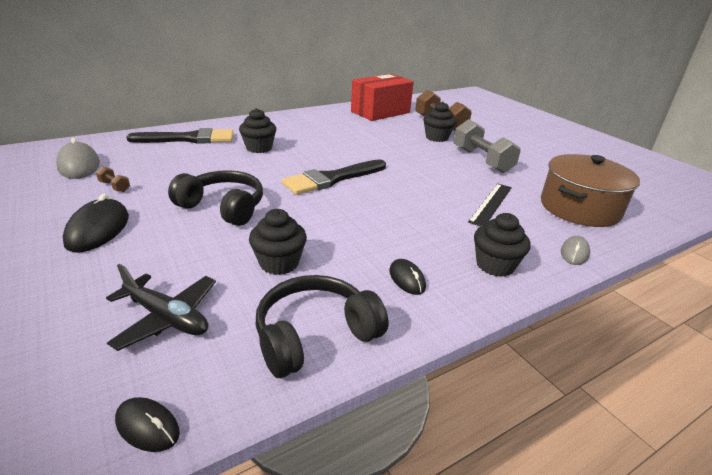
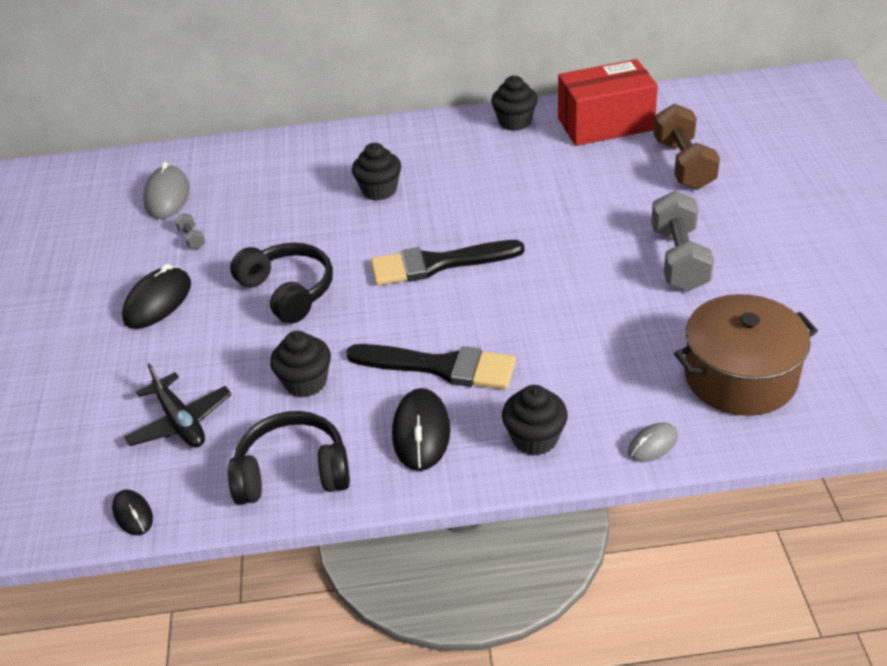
camera: 30 degrees right, 10 degrees up
(115, 186) = (192, 238): brown dumbbell -> grey dumbbell
(189, 139) = (302, 160): black brush -> black brush (440, 367)
(407, 279) = (421, 433): black mouse -> black mouse, size x1.75
(437, 137) = (650, 198): black cupcake -> black cupcake (515, 122)
(491, 204) = (616, 345): black ruler -> none

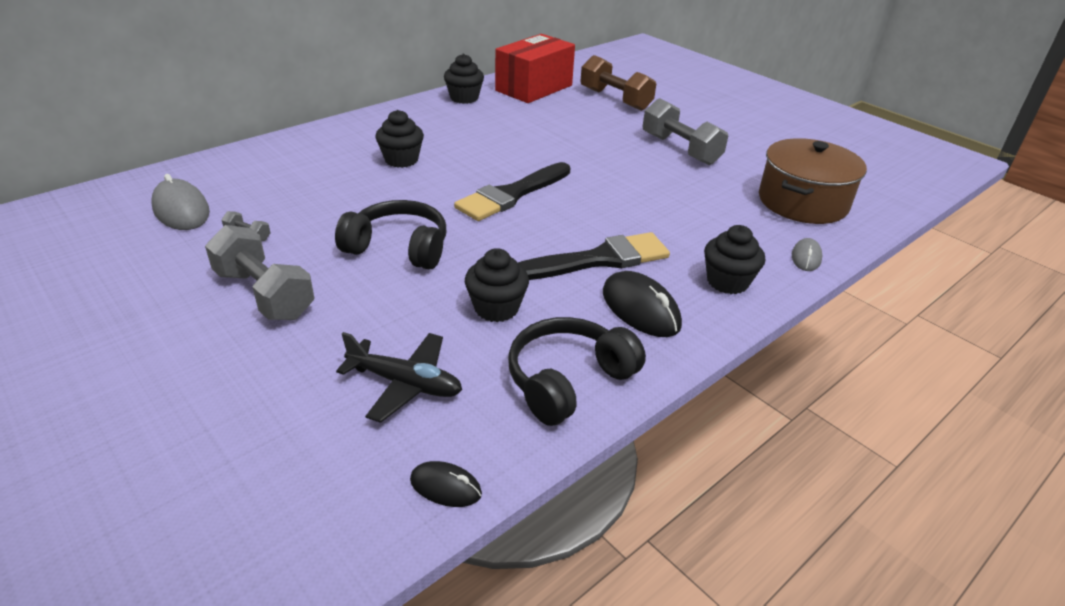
camera: 40 degrees left, 5 degrees down
(158, 302) = (264, 294): black mouse -> grey dumbbell

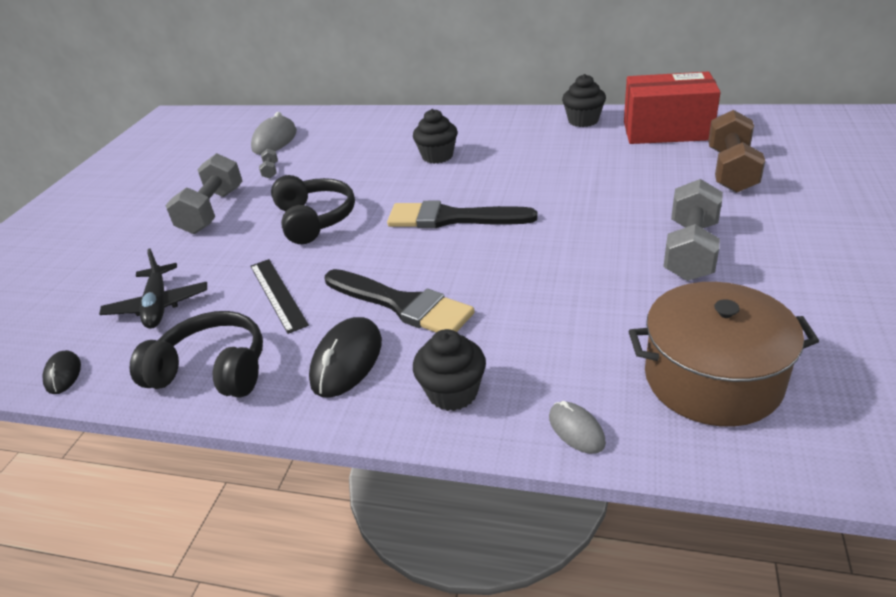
camera: 60 degrees right, 0 degrees up
(496, 308) = (278, 294): black cupcake -> black ruler
(806, 257) = (576, 430): grey mouse -> grey mouse turned 75 degrees clockwise

